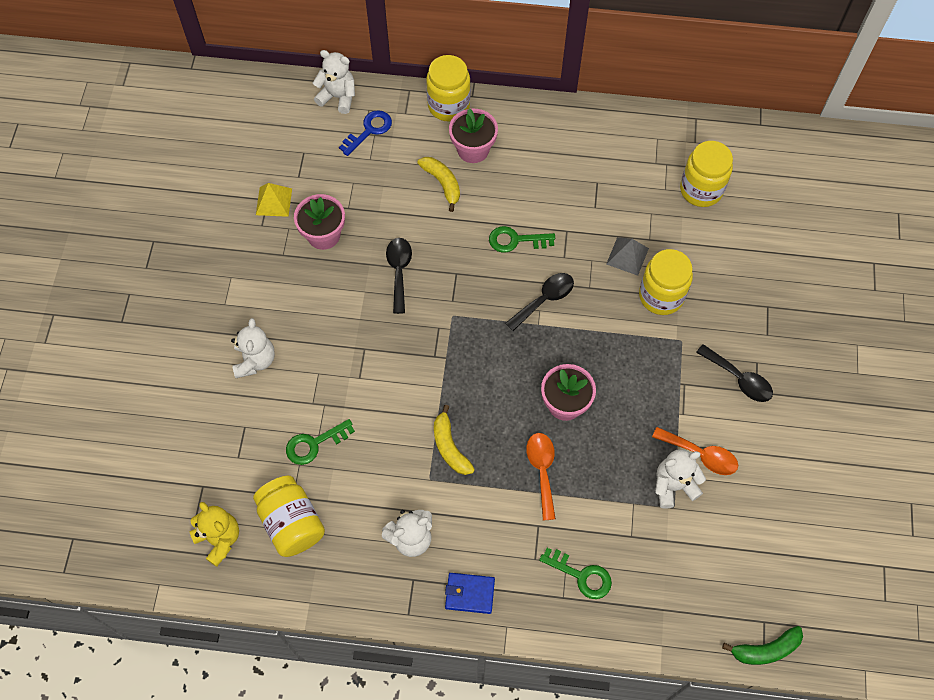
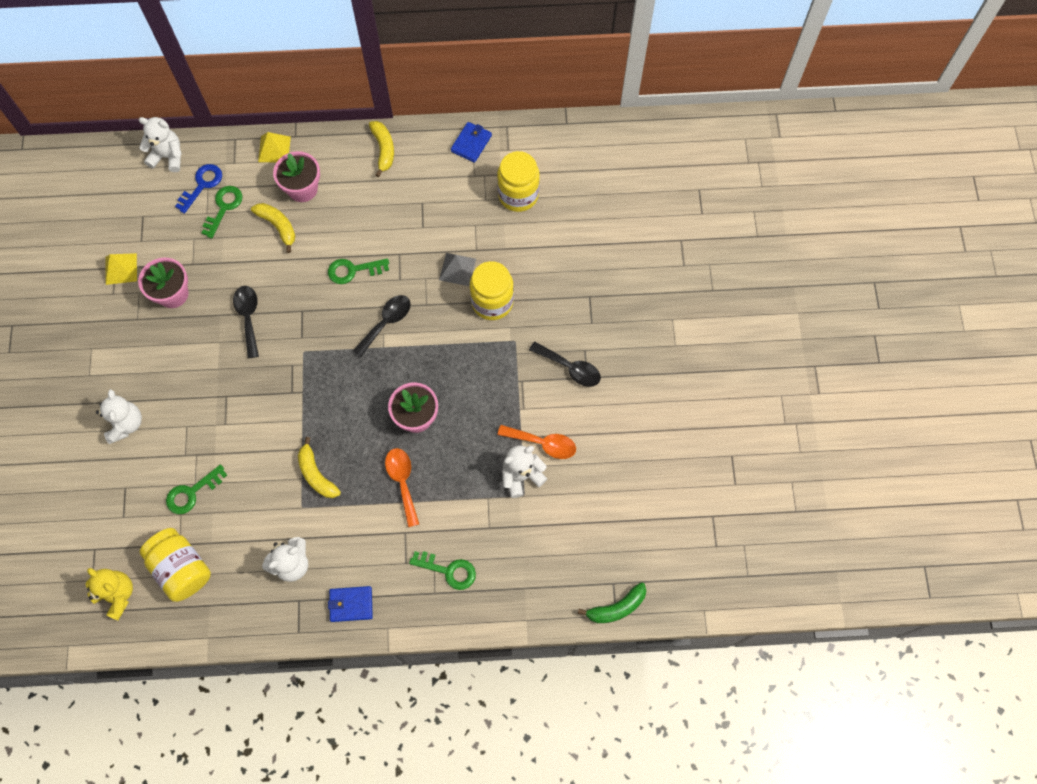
camera: 10 degrees left, 5 degrees up
(388, 156) = (224, 208): none -> green key
(448, 105) = (274, 149): yellow jar -> yellow pyramid
(563, 123) = (383, 150): none -> yellow banana
(656, 130) = (471, 143): none -> blue wallet

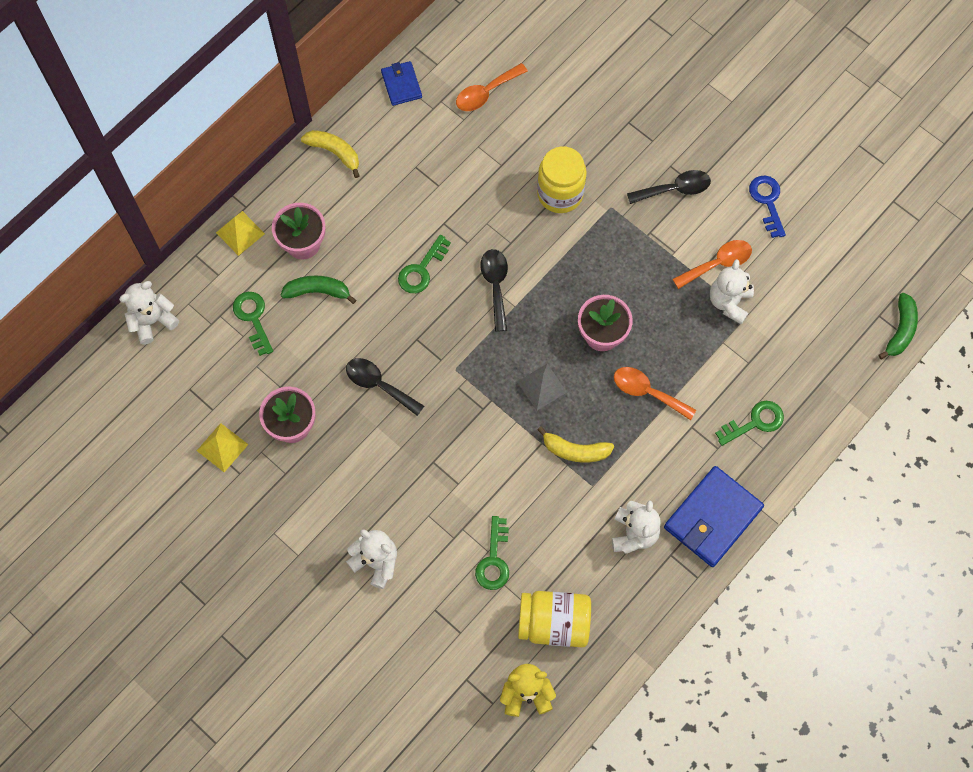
camera: 45 degrees left, 0 degrees up
(202, 185) = (212, 317): blue key -> blue key (767, 202)
(278, 226) = (318, 291): yellow banana -> green banana
(351, 604) = (712, 518): blue wallet -> blue wallet, size x1.81
(457, 269) = (504, 193): grey pyramid -> grey pyramid (542, 386)
(518, 195) = (486, 93): yellow jar -> orange spoon

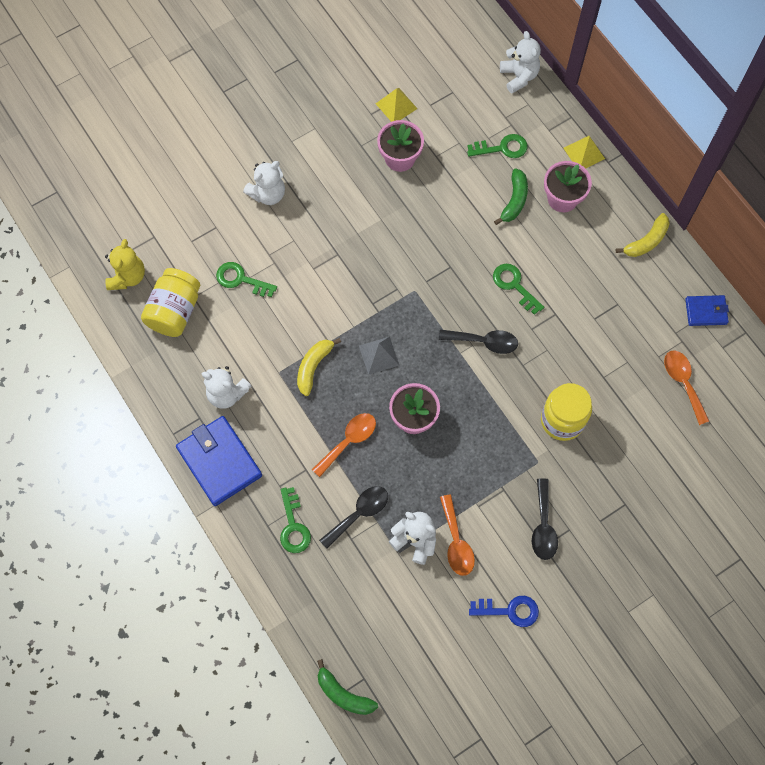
camera: 105 degrees right, 0 degrees up
(379, 385) = (417, 228): black spoon -> black spoon (359, 513)

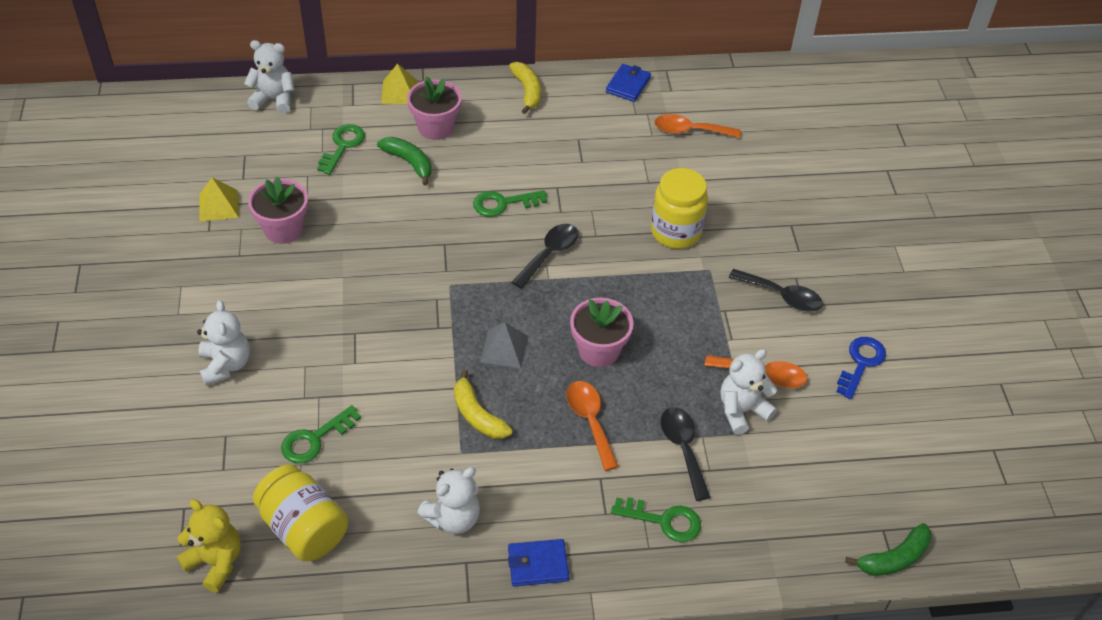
camera: 65 degrees left, 20 degrees down
(219, 462) = (538, 564): blue wallet -> blue wallet, size x0.55

